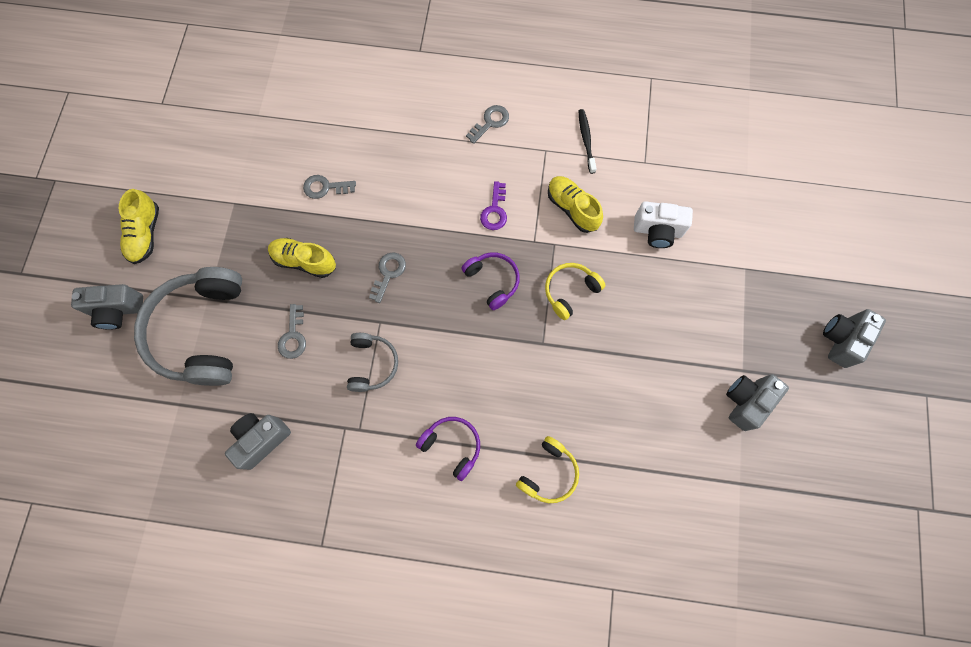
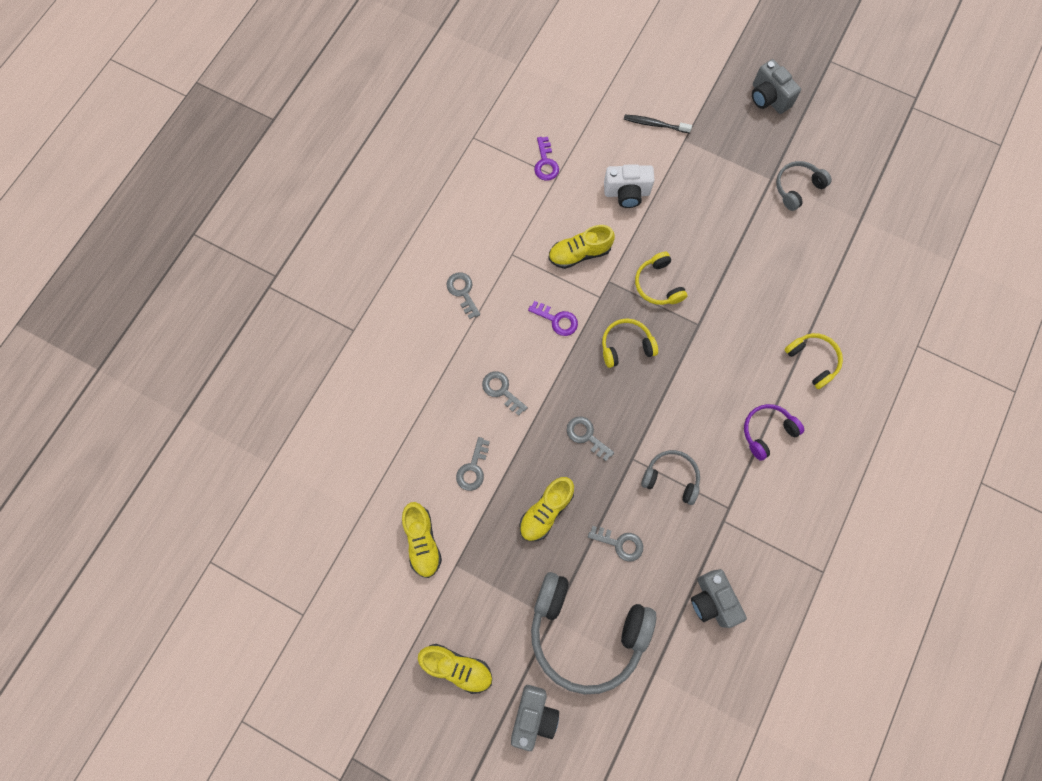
camera: 70 degrees left, 0 degrees up
(247, 169) = (422, 541): none -> yellow shoe
(407, 186) = (501, 390): none -> grey key
(492, 281) = (626, 346): purple headphones -> yellow headphones
(586, 140) = (515, 216): black toothbrush -> black toothbrush (655, 124)
(654, 148) = (545, 163): none -> purple key
(657, 231) = (627, 193): white camera -> white camera turned 60 degrees clockwise
(745, 401) = (797, 188): grey camera -> grey headphones

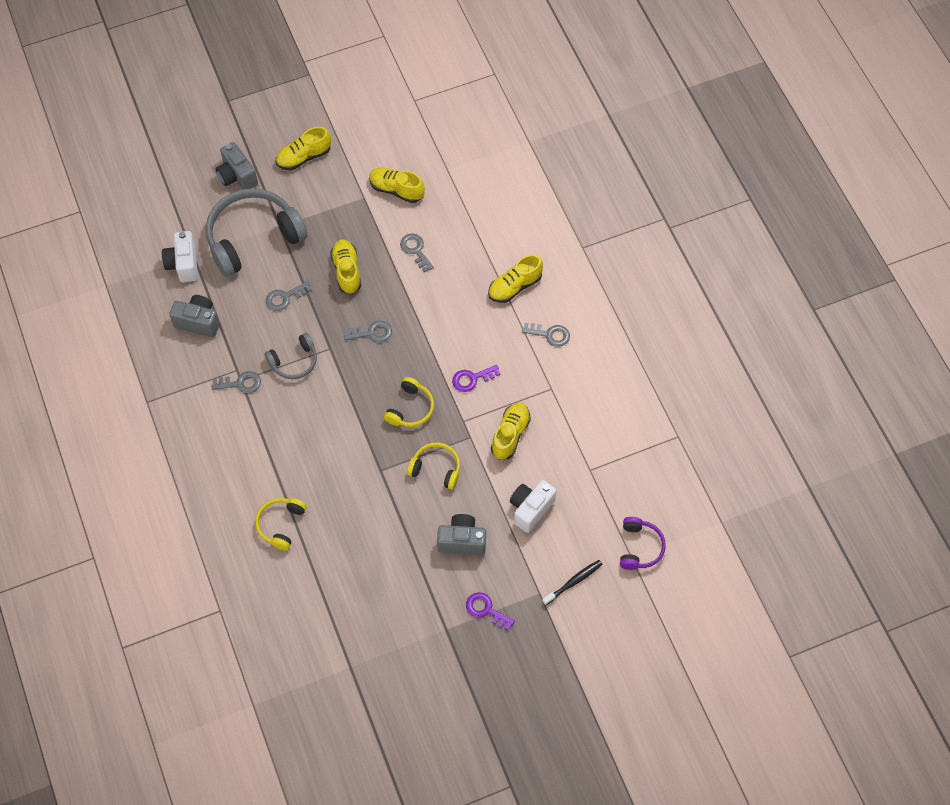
camera: 130 degrees right, 10 degrees down
(439, 355) = (515, 286): none -> yellow shoe
(501, 390) = (453, 305): grey key -> grey key (240, 383)
(545, 163) = (609, 471): purple key -> purple key (486, 610)
(670, 674) = (183, 264): none -> white camera
(767, 432) = (264, 448): purple headphones -> purple headphones (639, 547)
(768, 98) = (520, 696): grey camera -> grey camera (462, 541)
(797, 188) = (420, 643): grey headphones -> none
(812, 360) = (281, 524): yellow headphones -> yellow headphones turned 105 degrees clockwise

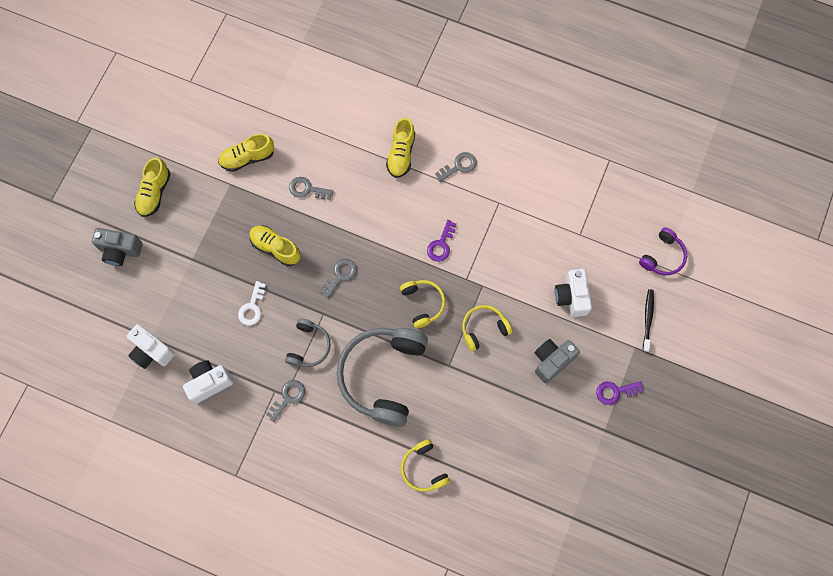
camera: 45 degrees left, 10 degrees up
(198, 322) = (209, 383): grey camera -> white camera
(253, 238) = (182, 285): grey headphones -> grey headphones (383, 375)
(284, 298) = (252, 307): grey key -> white key
(510, 435) = (506, 259): yellow shoe -> none
(639, 547) = (662, 256): purple headphones -> purple headphones turned 75 degrees clockwise

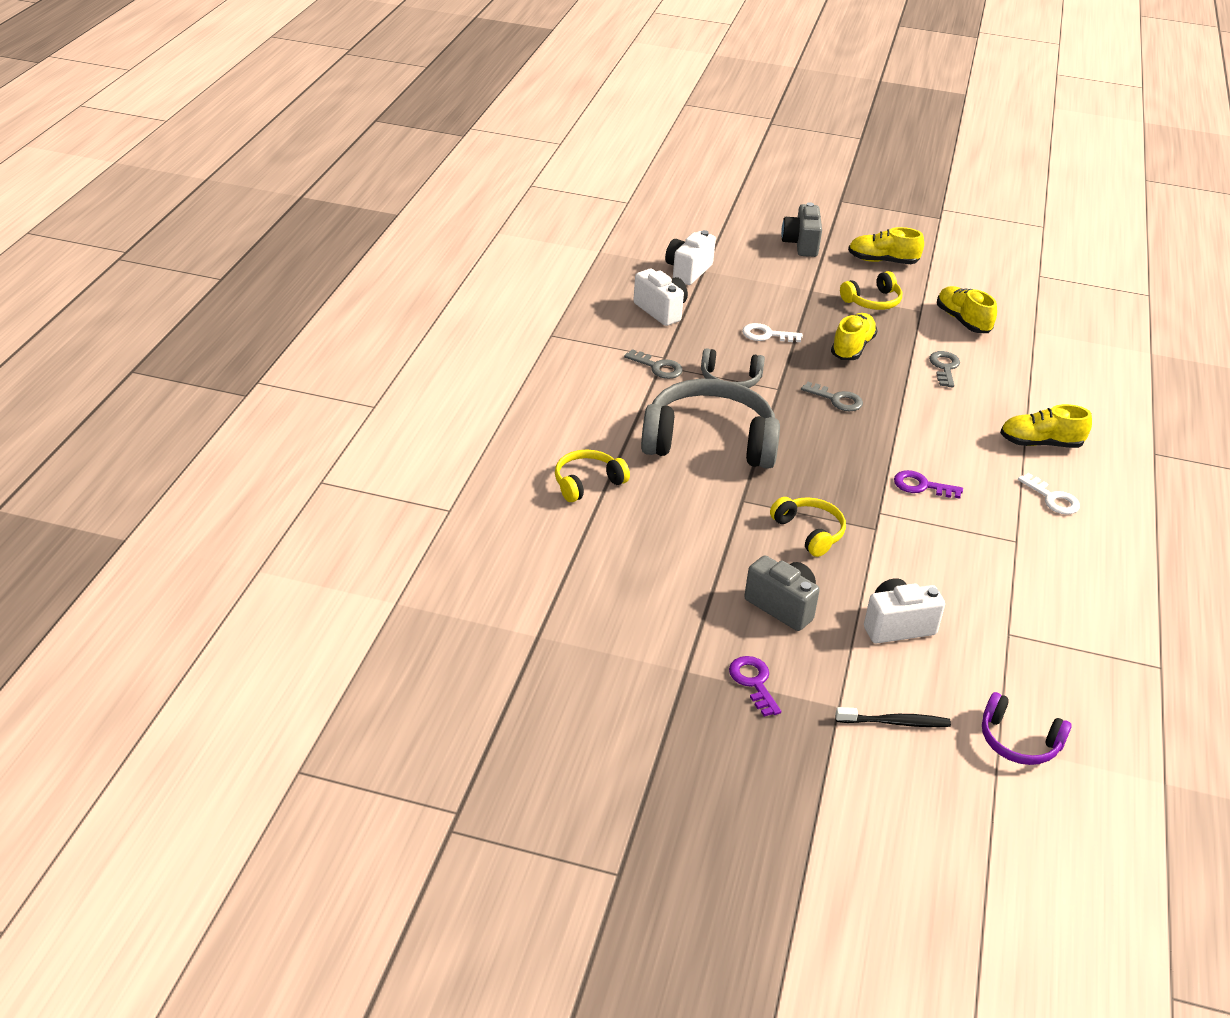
camera: 80 degrees right, 35 degrees down
(423, 303) = (825, 472): yellow headphones -> yellow headphones (872, 301)
(459, 166) = (1052, 498): grey key -> white key

